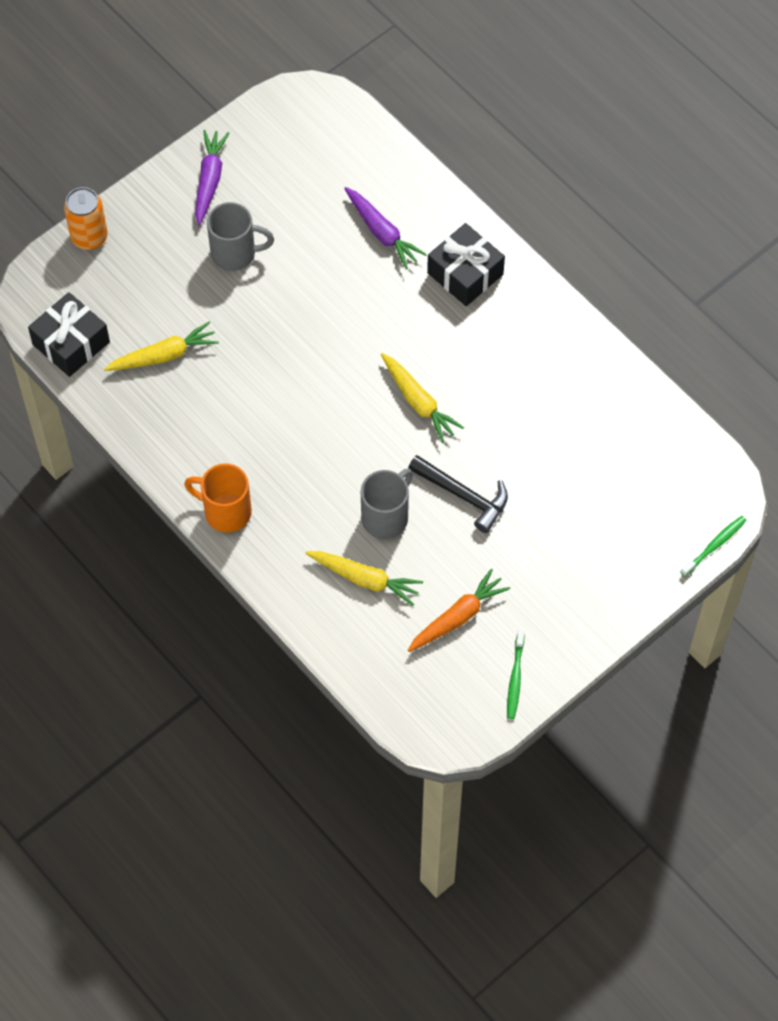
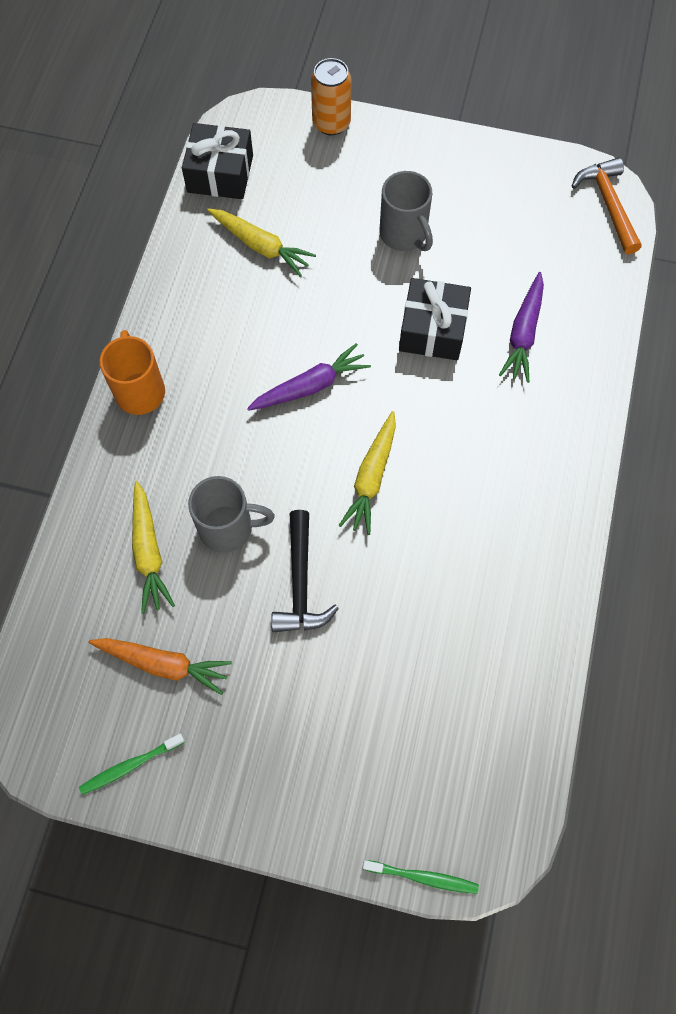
camera: 55 degrees right, 5 degrees up
(209, 180) = (459, 171): purple carrot -> purple carrot (310, 386)
(321, 106) = (608, 204): none -> orange hammer
(465, 274) = (540, 430): black gift -> black gift (432, 329)

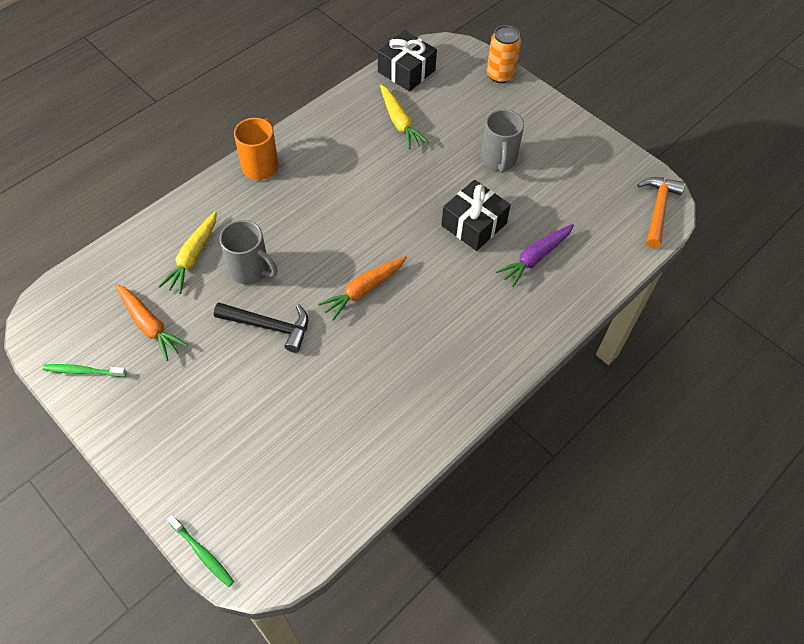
camera: 30 degrees right, 10 degrees down
(300, 583) = (269, 326): black hammer -> black hammer turned 105 degrees counterclockwise
(310, 386) = (367, 216): purple carrot -> none
(371, 477) = (364, 290): yellow carrot -> orange carrot

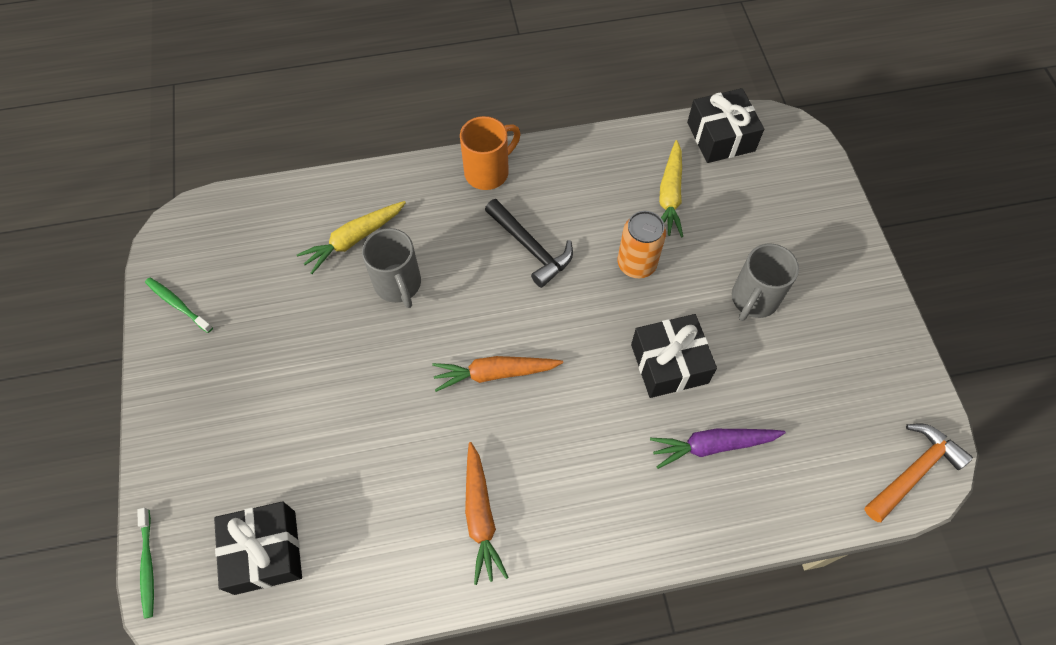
camera: 35 degrees right, 5 degrees up
(149, 325) = (266, 290): orange carrot -> orange carrot (480, 516)
(269, 326) = (373, 358): black hammer -> black hammer (530, 248)
(286, 491) = (265, 552): none -> black gift
(500, 75) = (830, 194): orange can -> orange can (636, 264)

